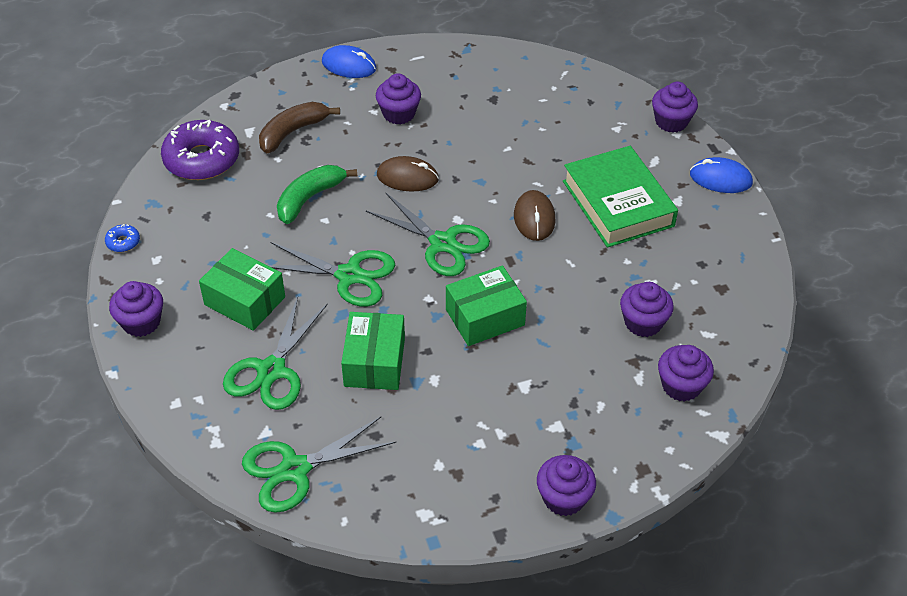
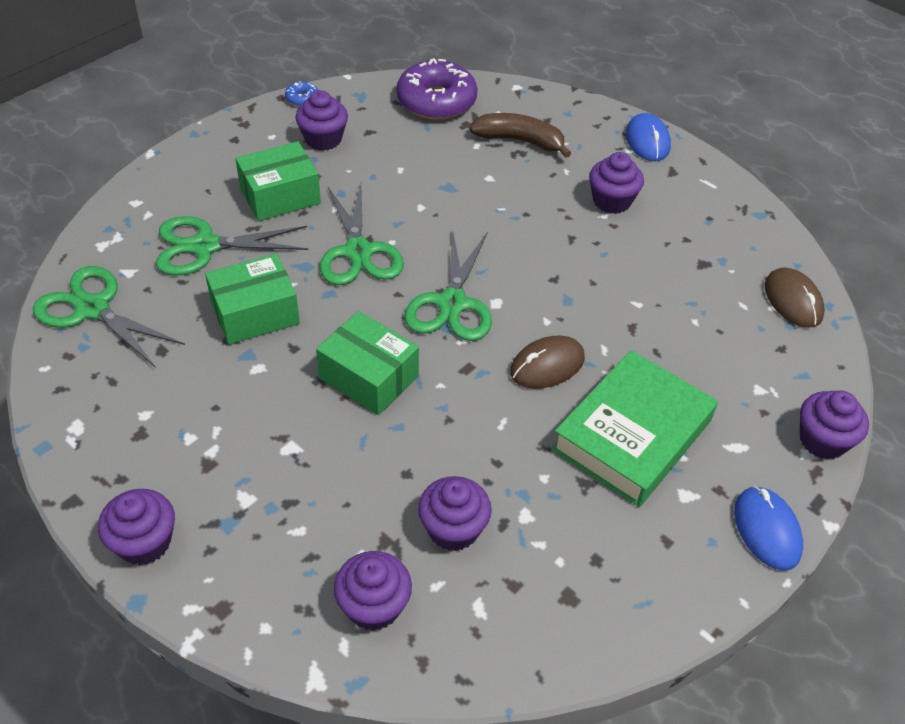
camera: 60 degrees right, 0 degrees up
(141, 322) = (216, 146): purple cupcake -> purple cupcake (323, 139)
(244, 301) = (280, 196): green box -> green box turned 60 degrees clockwise
(309, 198) = (441, 185): green banana -> none
(407, 177) = (525, 242): brown mouse -> brown mouse (793, 301)

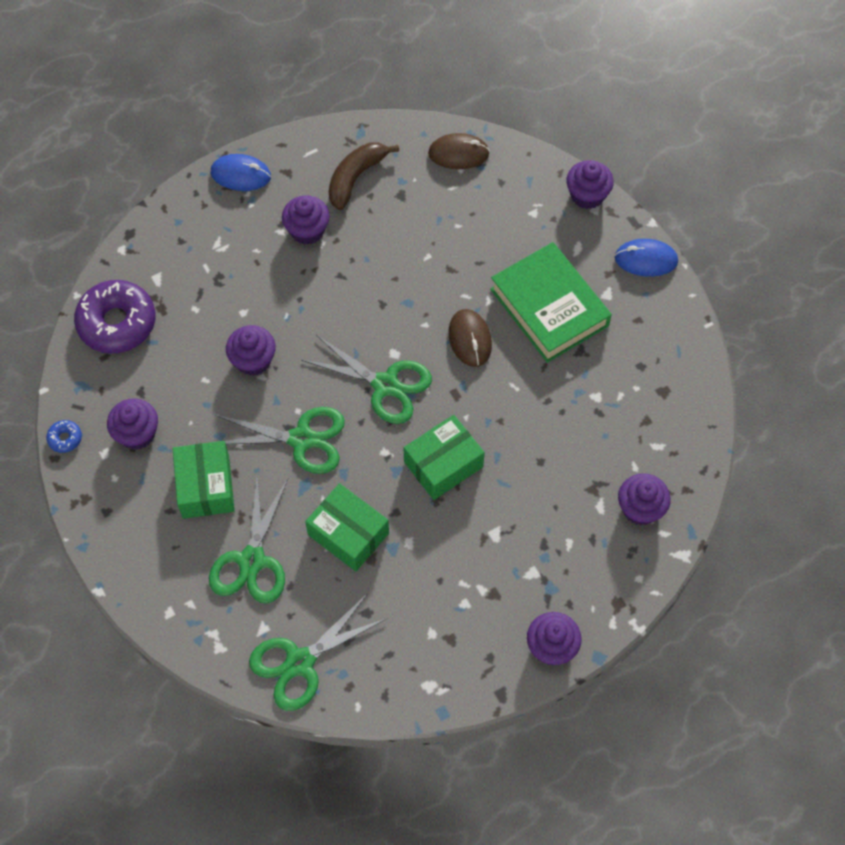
camera: 70 degrees left, 15 degrees up
(255, 313) = (348, 534): green box -> green box turned 45 degrees counterclockwise
(453, 529) = (595, 444): purple cupcake -> purple cupcake (253, 360)
(520, 141) = (202, 272): brown banana -> brown banana (355, 178)

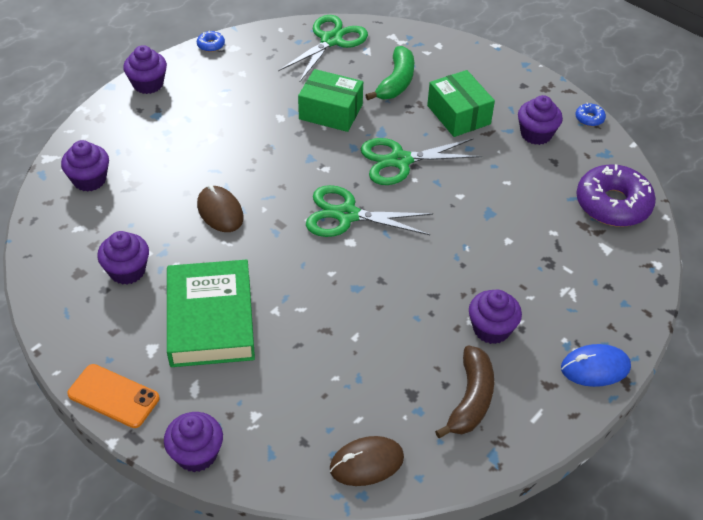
camera: 160 degrees right, 15 degrees down
(252, 561) = (396, 82): green scissors -> green banana
(253, 360) = (475, 205): purple cupcake -> purple cupcake (127, 271)
(443, 464) = (271, 171): green box -> none
(457, 700) = (211, 45): none -> blue donut
(470, 339) = (282, 271): brown mouse -> brown mouse (220, 211)
(549, 307) = (210, 319): green book -> green book turned 45 degrees clockwise
(646, 260) = (113, 396): blue mouse -> orange phone

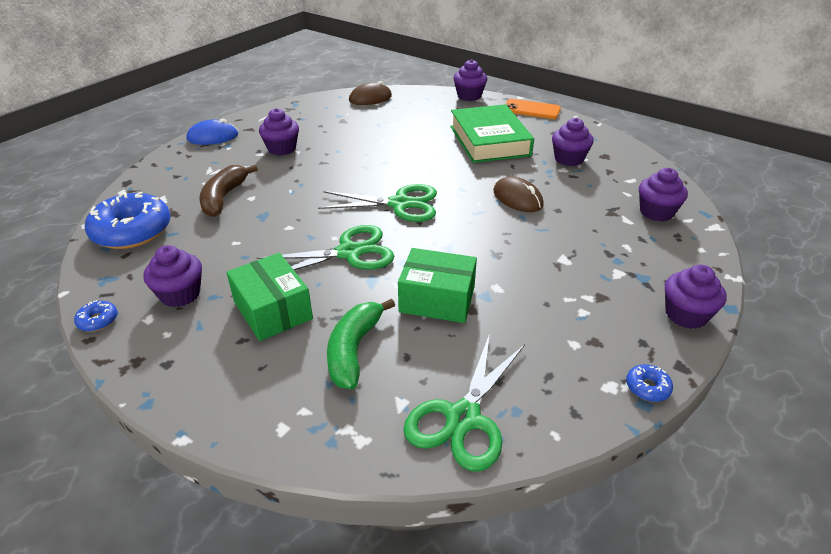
camera: 175 degrees right, 10 degrees down
(471, 399) = (304, 121): brown banana -> brown banana (224, 198)
(613, 204) = (132, 231): purple donut -> blue donut

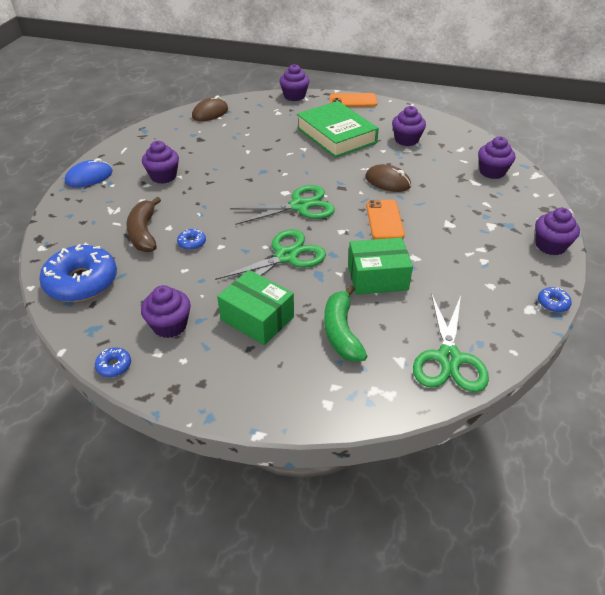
camera: 20 degrees left, 5 degrees up
(262, 217) = (192, 243): none -> blue donut
(487, 238) = (384, 220): none -> orange phone

